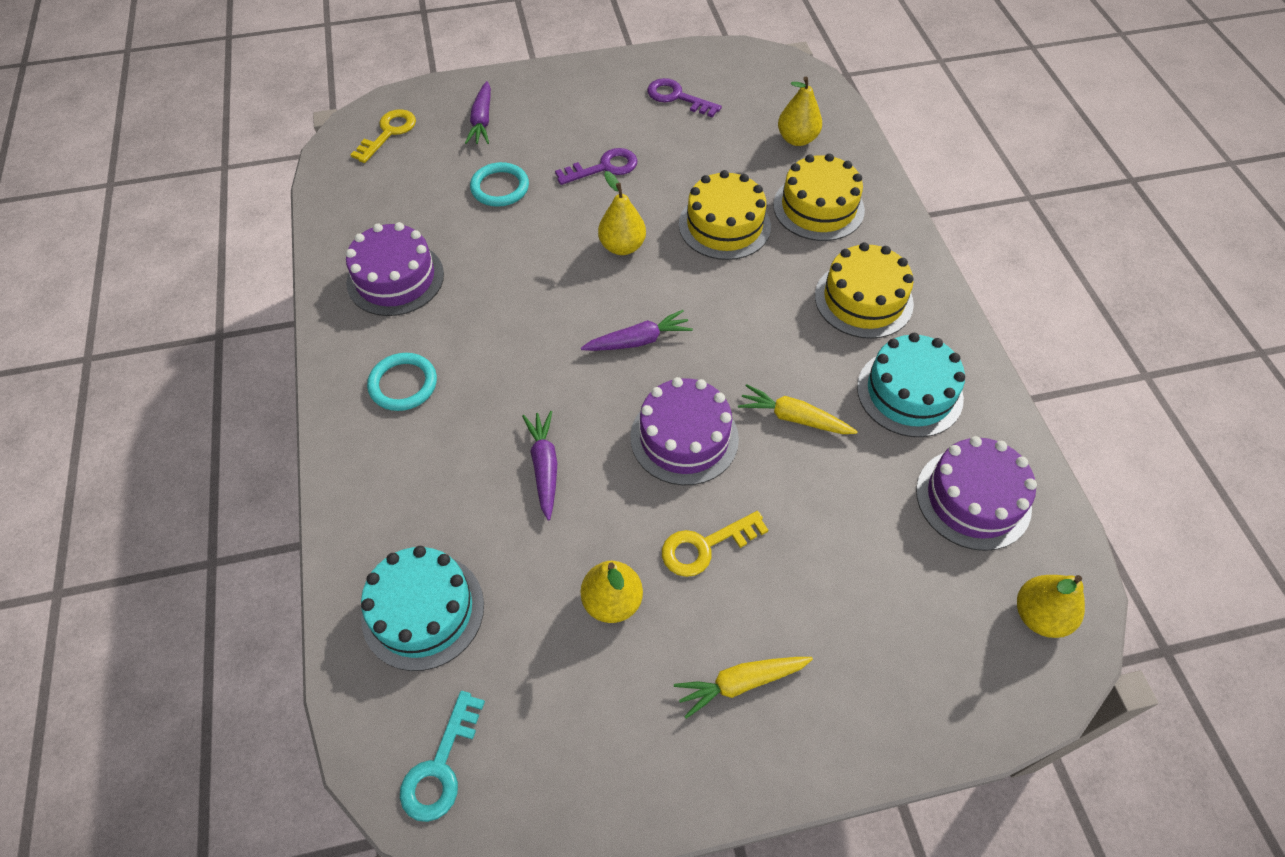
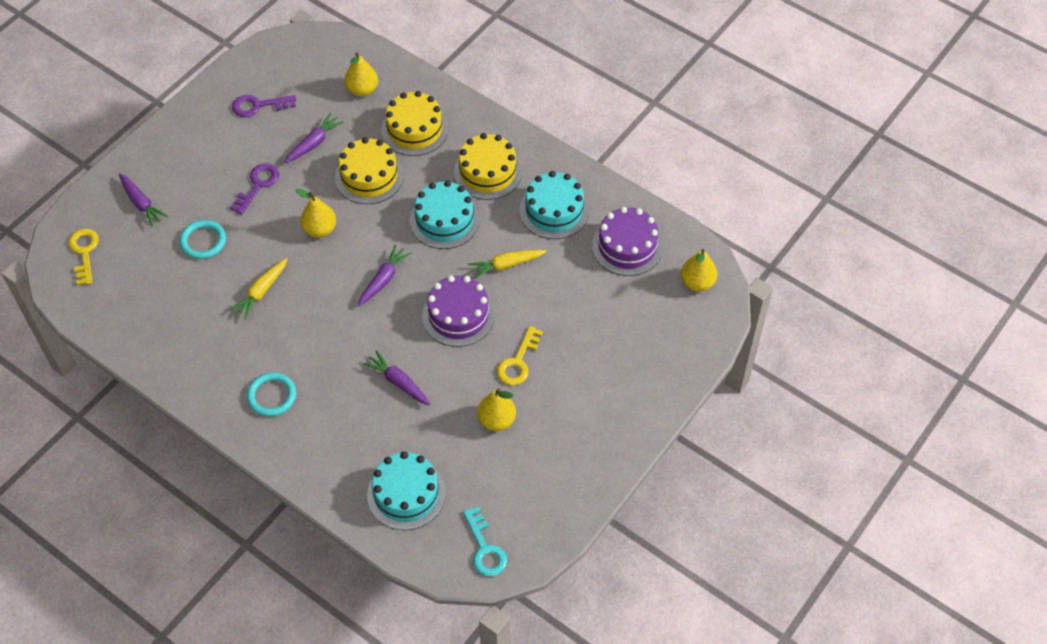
camera: 40 degrees left, 0 degrees up
(395, 278) = (198, 341): purple cake -> none
(698, 161) = (314, 143): none -> purple carrot
(740, 683) = (589, 411): yellow carrot -> yellow carrot (261, 292)
(766, 320) = (444, 220): none -> turquoise cake

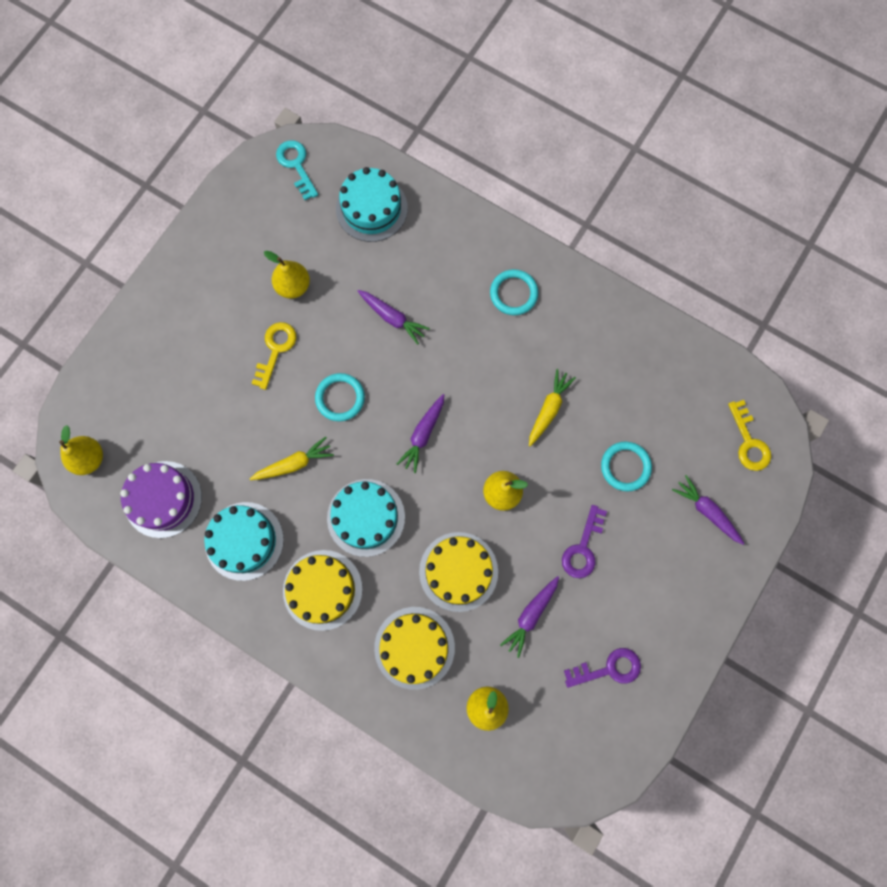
camera: 175 degrees right, 20 degrees up
(458, 315) = (340, 398): purple cake -> turquoise ring

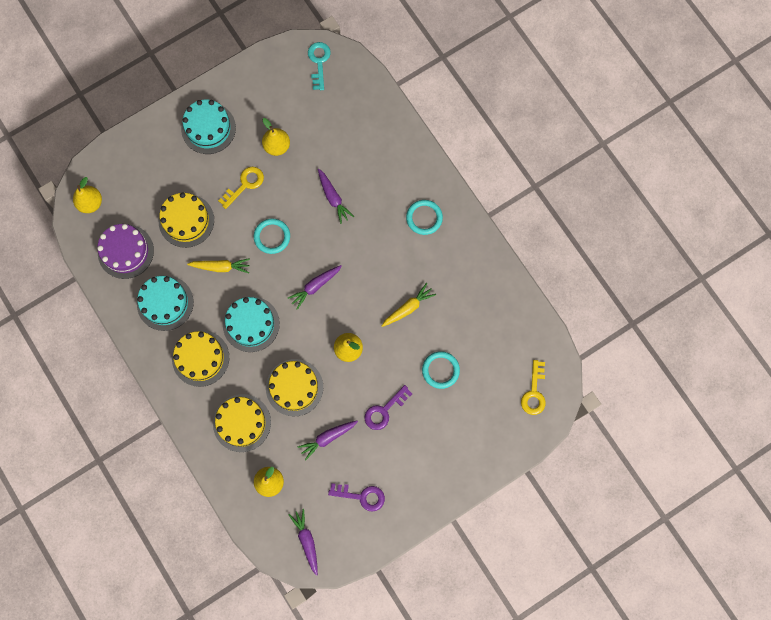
camera: 25 degrees right, 0 degrees up
(223, 426) = (186, 220): none -> yellow cake
(371, 208) = (356, 115): turquoise cake -> turquoise cake (208, 128)
(707, 511) = (480, 425): purple carrot -> purple carrot (306, 540)

